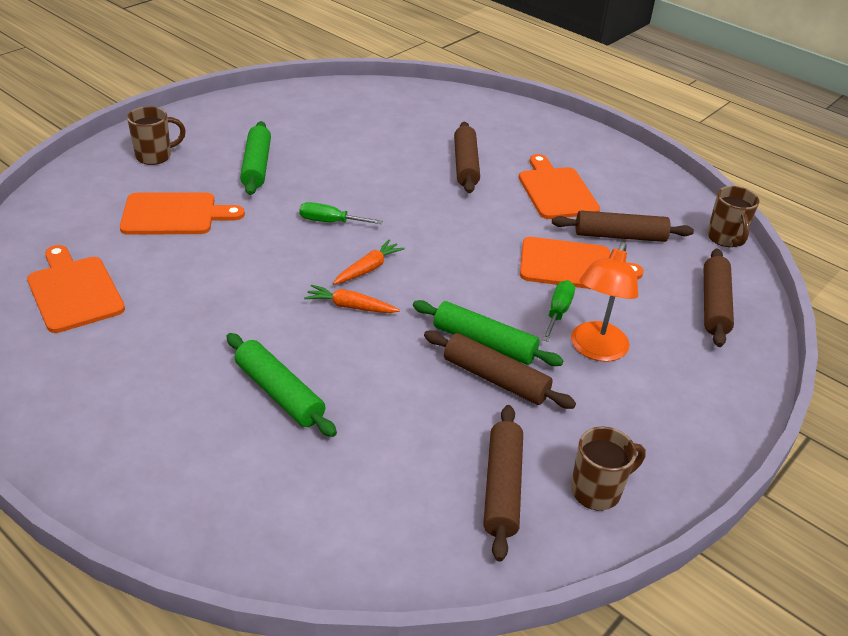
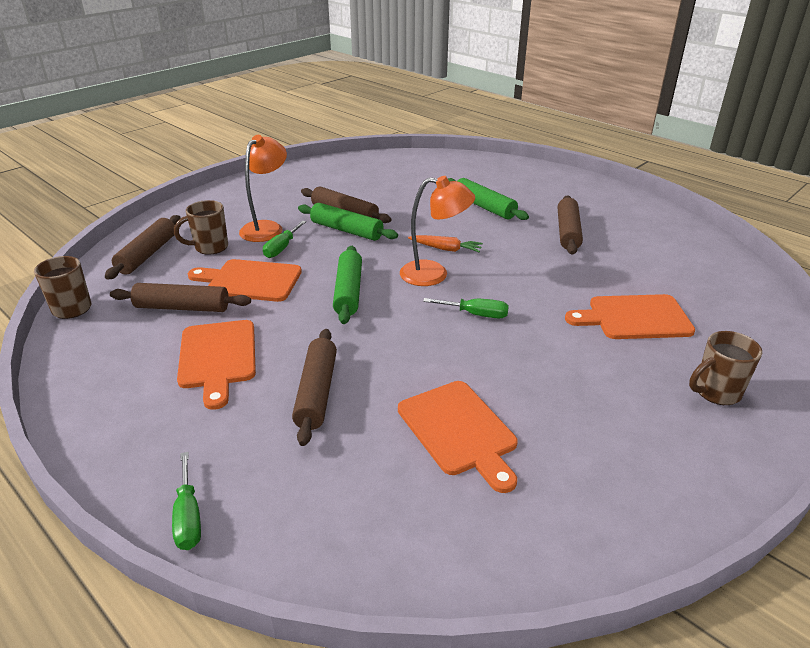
camera: 175 degrees left, 5 degrees down
(74, 291) = (664, 255): orange cutting board -> orange cutting board (459, 431)
(257, 166) = (582, 381): green rolling pin -> green rolling pin (348, 291)
(368, 269) = (434, 274): orange carrot -> orange lamp
(502, 488) = (355, 177): brown rolling pin -> brown rolling pin (567, 232)
(519, 111) = (188, 517): none -> green screwdriver
(597, 491) = (304, 176): brown mug -> brown mug (210, 247)

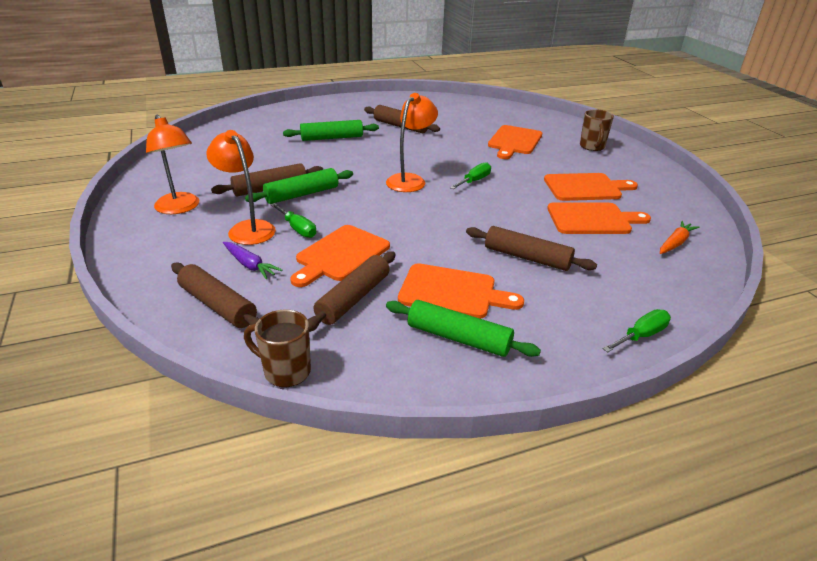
camera: 65 degrees left, 0 degrees up
(188, 517) = (641, 335): green screwdriver -> green screwdriver turned 45 degrees counterclockwise
(210, 247) = (250, 265): brown mug -> purple carrot
(278, 193) = (180, 208): none -> orange lamp
(348, 291) = (402, 216): green rolling pin -> green rolling pin (458, 338)
(445, 249) = (378, 167): orange carrot -> orange carrot (675, 243)
(554, 409) = (585, 187): none -> orange cutting board

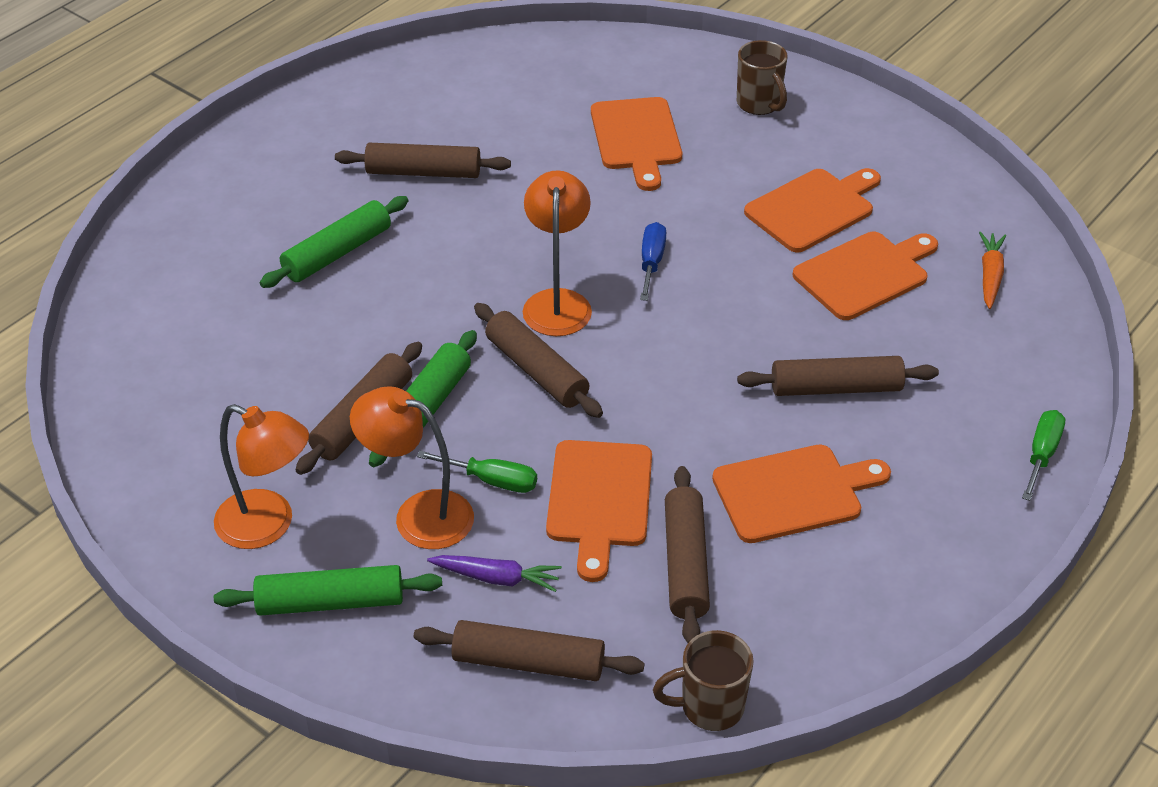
camera: 30 degrees left, 10 degrees up
(370, 199) = (537, 370): none -> brown rolling pin
(458, 338) = (856, 559): green rolling pin -> green rolling pin (330, 602)
(474, 181) = (651, 262): green screwdriver -> blue screwdriver

